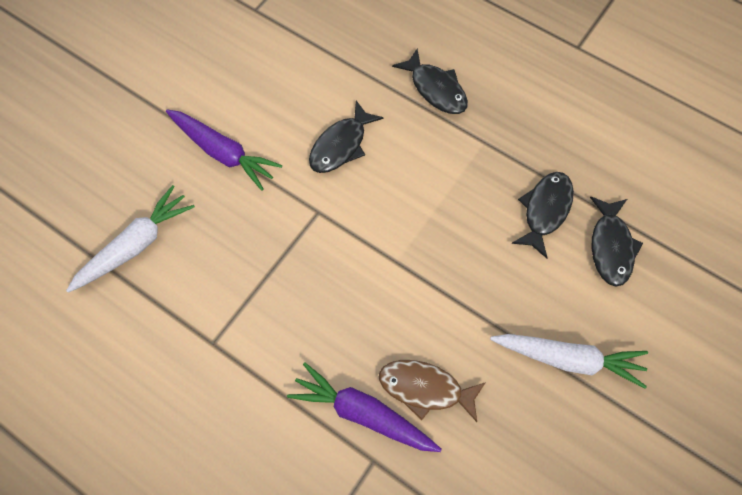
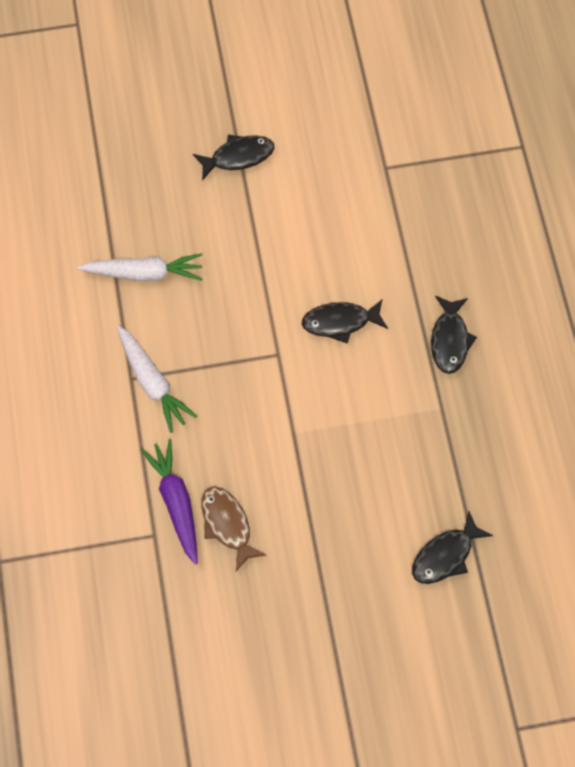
camera: 45 degrees right, 0 degrees up
(223, 152) = (257, 258): purple carrot -> none
(545, 210) = (429, 491): black fish -> black fish (238, 157)
(568, 359) = (334, 593): white carrot -> white carrot (152, 382)

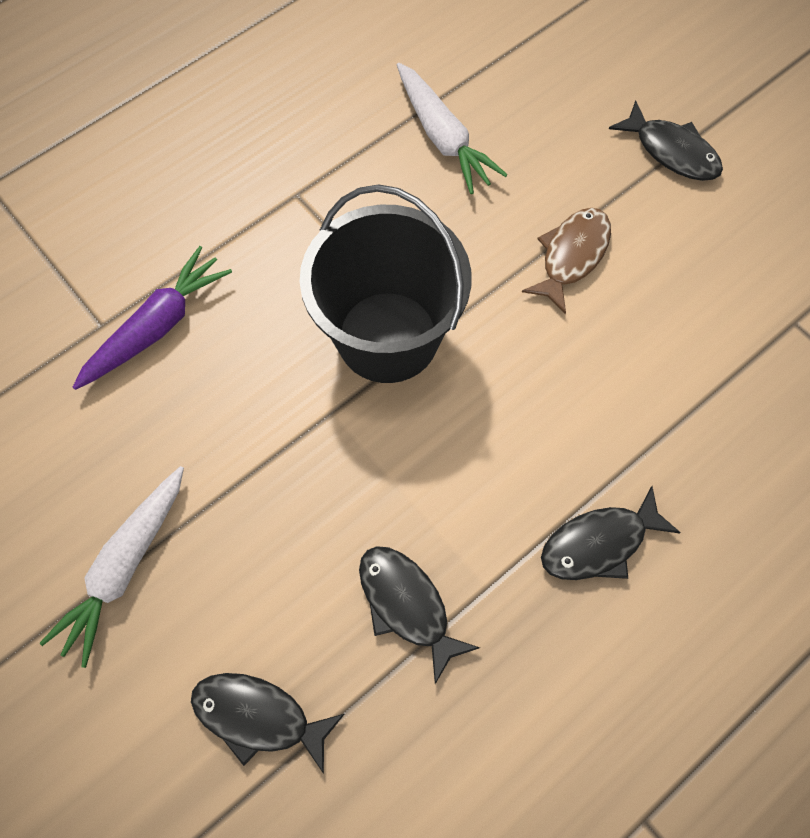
camera: 60 degrees right, 0 degrees up
(152, 382) = (304, 218): white carrot -> white carrot (125, 567)
(227, 525) = (157, 401): brown fish -> brown fish (571, 256)
(264, 378) = (387, 337): none -> black bucket
(340, 322) = (528, 386): black fish -> black fish (407, 605)

